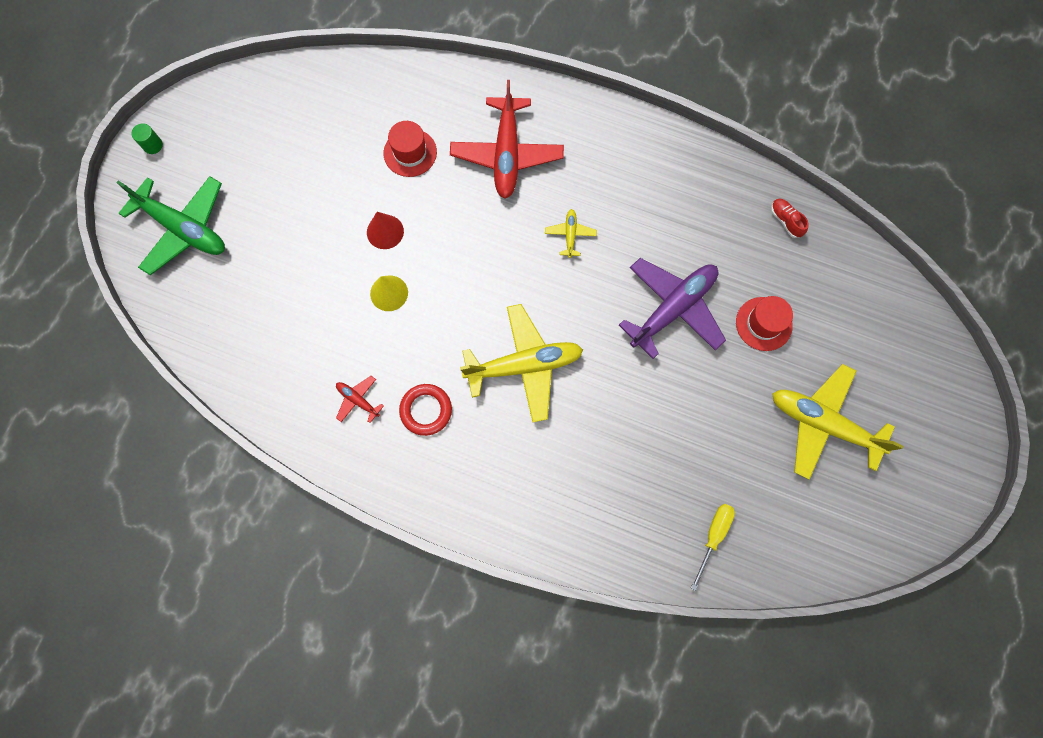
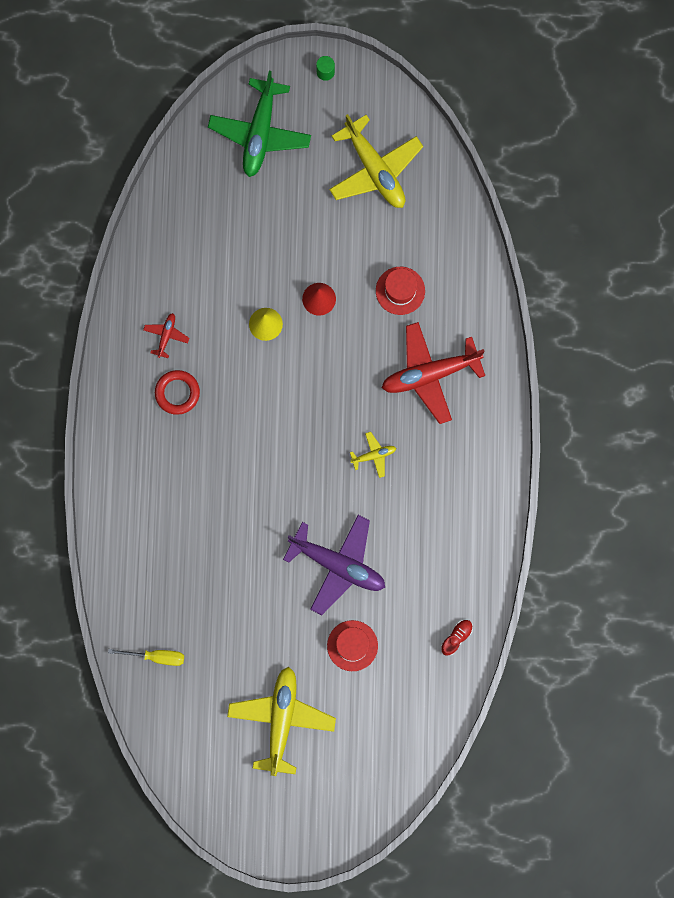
camera: 70 degrees right, 5 degrees up
(524, 365) = (243, 458): yellow plane -> yellow plane (375, 169)

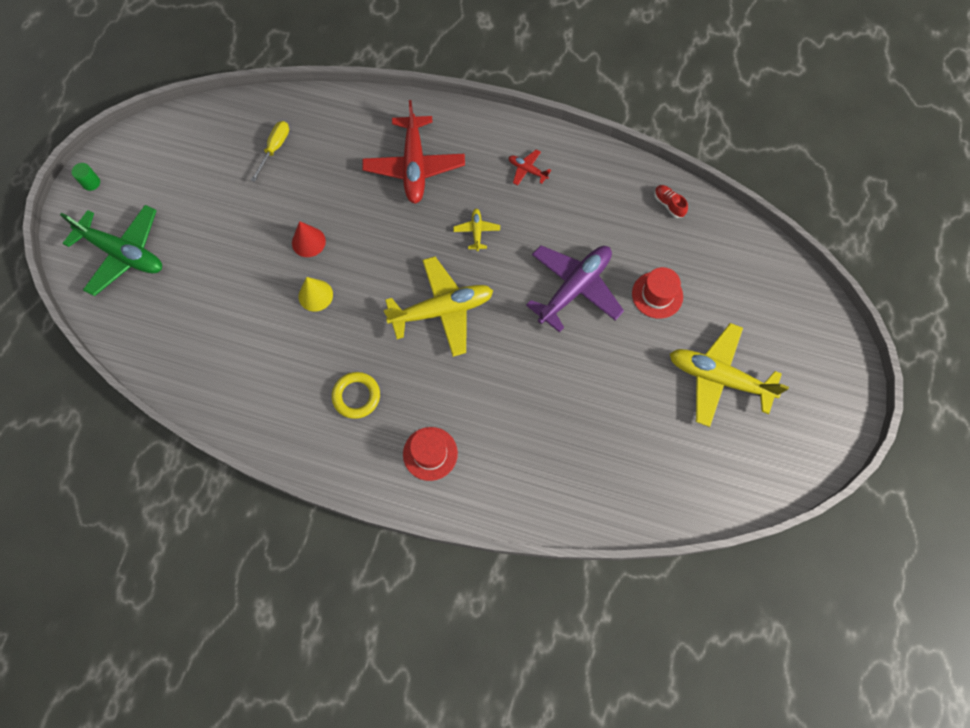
camera: 75 degrees left, 10 degrees down
(156, 656) = (628, 486): yellow screwdriver -> yellow screwdriver (275, 148)
(166, 336) = (293, 392): red plane -> red plane (527, 170)
(177, 393) = (356, 396): red ring -> yellow ring
(375, 169) = (203, 164): yellow plane -> yellow plane (442, 310)
(400, 290) = (327, 171): red hat -> red hat (430, 453)

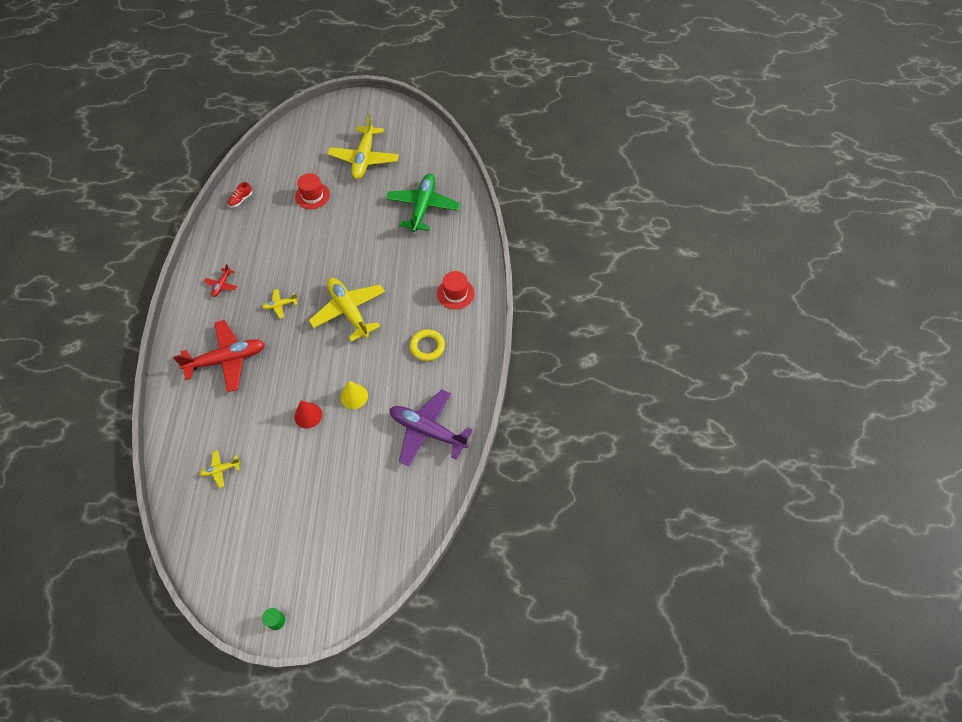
camera: 105 degrees left, 10 degrees down
(123, 253) = (345, 559): green plane -> green plane (423, 207)
(275, 148) = (220, 470): yellow screwdriver -> yellow plane
(574, 288) = (316, 239): purple plane -> purple plane (427, 431)

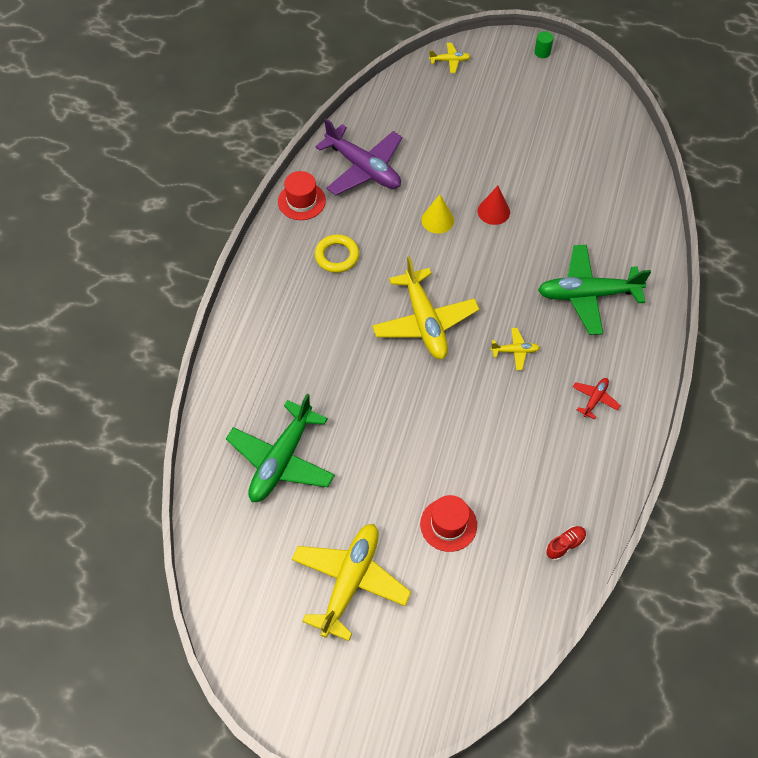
camera: 165 degrees left, 0 degrees up
(220, 470) = (594, 179): yellow plane -> yellow plane (450, 61)
(227, 359) = (588, 295): red plane -> green plane
(455, 293) = (280, 314): red hat -> red hat (301, 201)

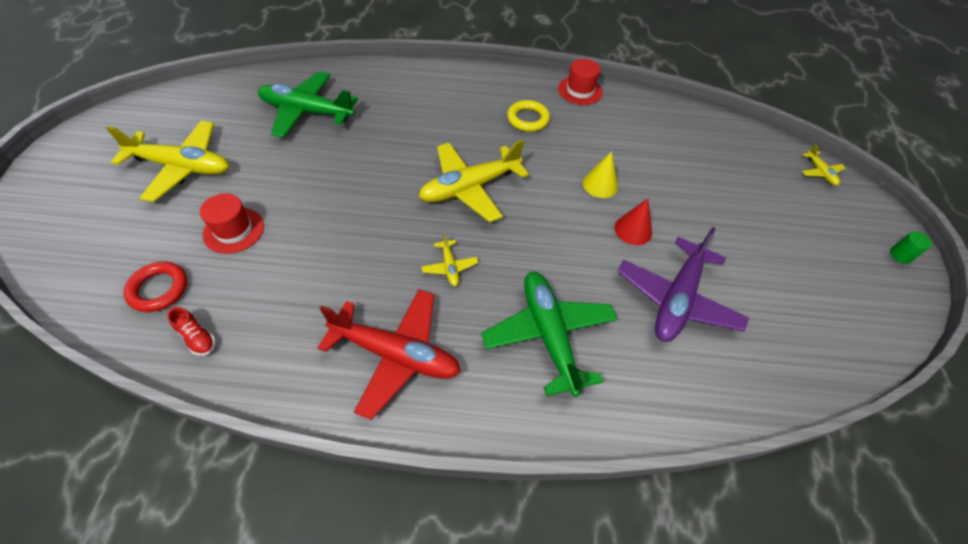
camera: 75 degrees right, 5 degrees down
(363, 168) = (638, 124): purple plane -> purple plane (677, 299)
(510, 583) = (159, 289): none -> red ring
(594, 399) = (396, 354): red plane -> red plane, size x2.23

